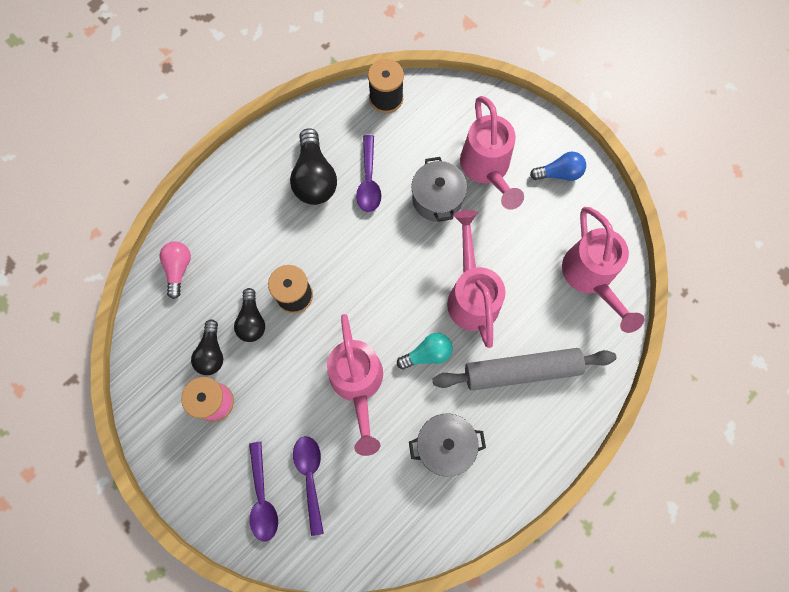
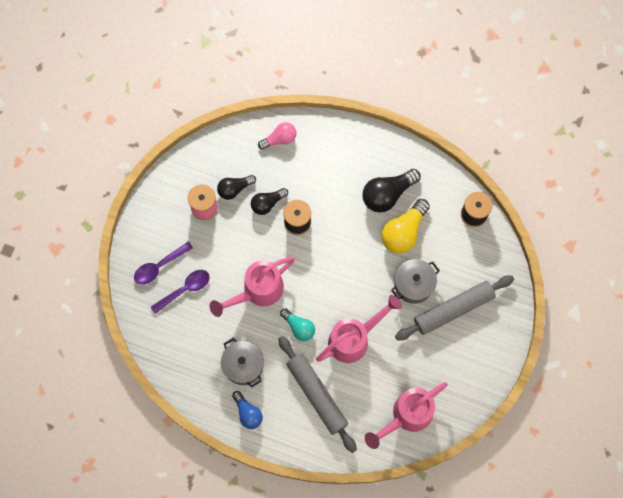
camera: 65 degrees right, 0 degrees up
(369, 181) = (404, 232): purple spoon -> yellow light bulb
(487, 169) = (453, 310): pink watering can -> grey rolling pin
(559, 173) = (476, 362): blue light bulb -> blue light bulb (248, 413)

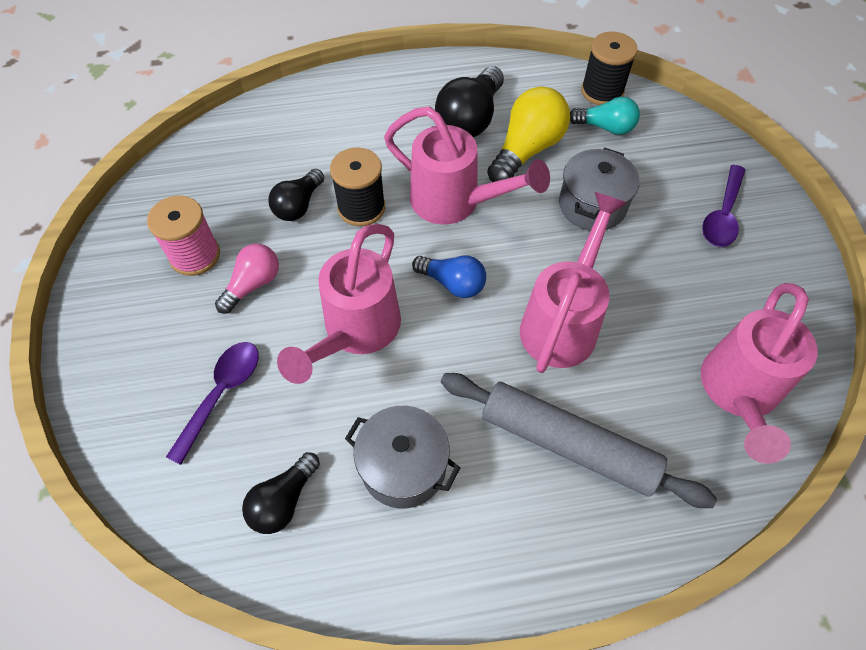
camera: 30 degrees left, 15 degrees down
(159, 266) = (154, 380): purple spoon -> purple spoon (722, 215)
(234, 189) = (234, 210): black light bulb -> black light bulb (284, 501)
(248, 413) = (465, 551): blue light bulb -> blue light bulb (452, 283)
(279, 139) = (270, 123): pink light bulb -> pink light bulb (253, 285)
(299, 327) = (461, 351): turquoise light bulb -> turquoise light bulb (605, 127)
(346, 245) = (455, 203): none -> pink watering can
(404, 232) = (526, 150): yellow light bulb -> yellow light bulb turned 150 degrees counterclockwise
(453, 310) = (674, 209): grey rolling pin -> none

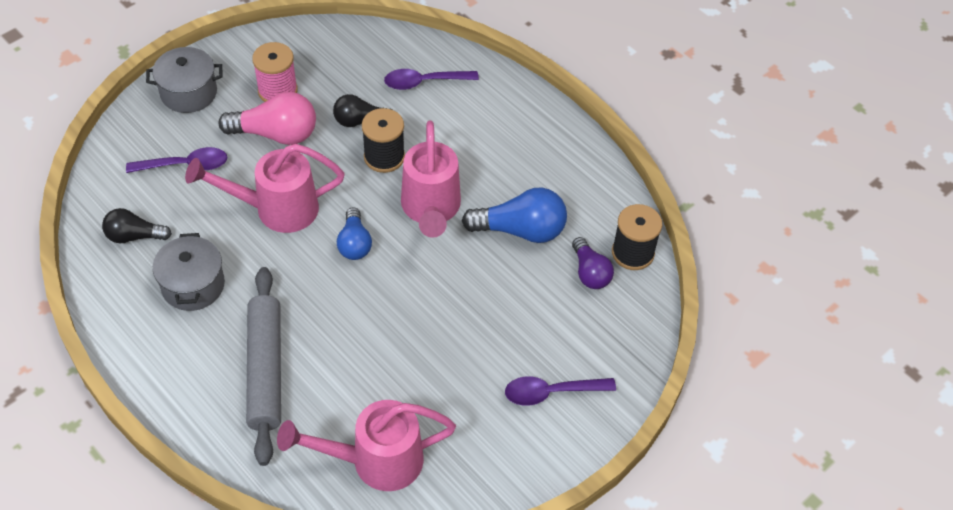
camera: 55 degrees right, 5 degrees down
(253, 285) = (276, 134): pink light bulb -> pink light bulb, size x1.59
(295, 134) = (424, 82): none -> purple spoon
(470, 119) = (525, 178): black light bulb -> none
(526, 150) = (520, 230): yellow light bulb -> blue light bulb
(563, 320) = (367, 325): pink watering can -> none
(592, 205) = (494, 298): grey pot -> grey pot (189, 93)
(605, 127) = (590, 272): turquoise light bulb -> purple light bulb

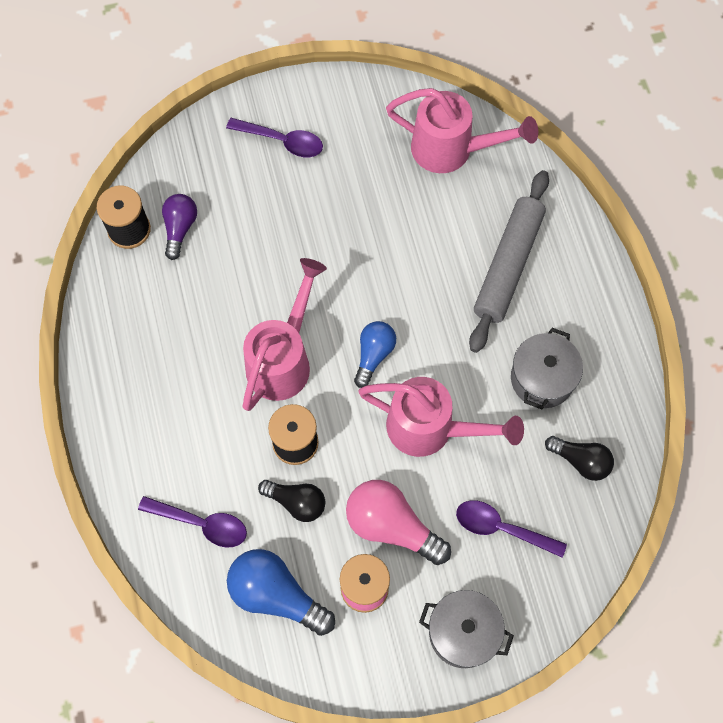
camera: 150 degrees left, 15 degrees up
(520, 230) = (213, 298): blue light bulb -> blue light bulb (276, 595)

